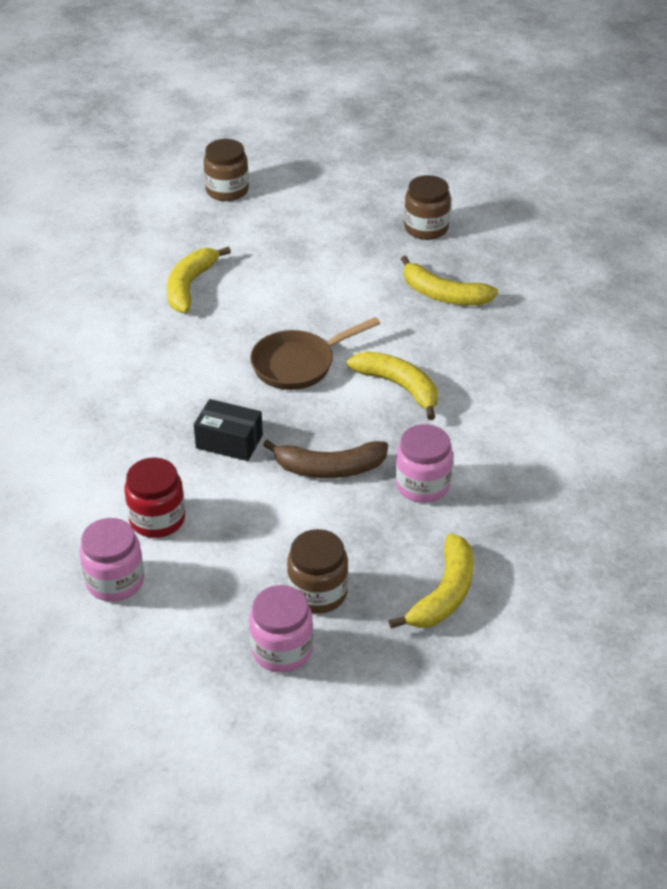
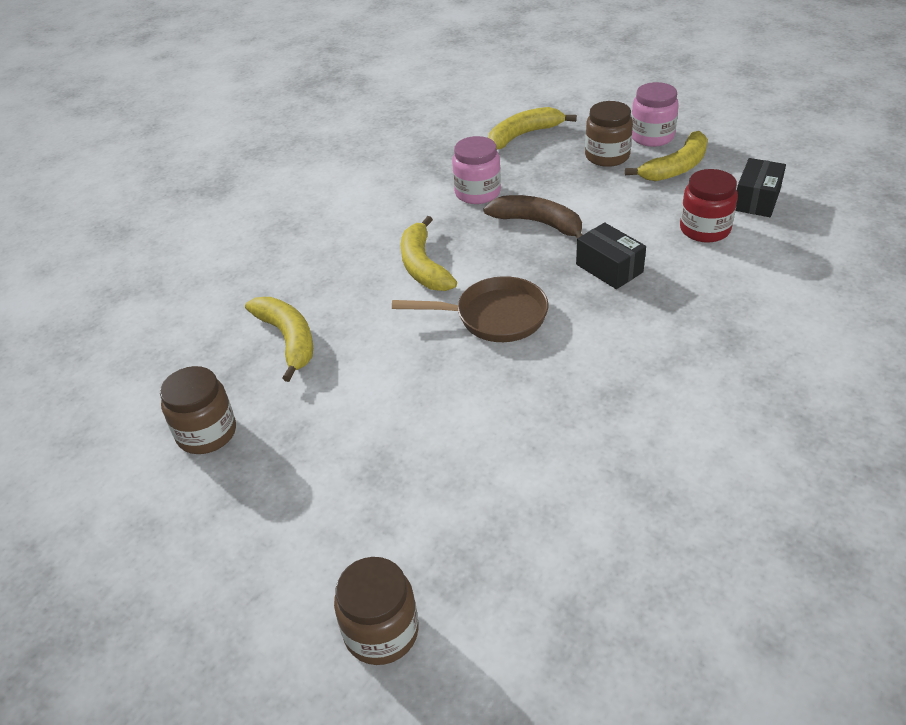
camera: 145 degrees left, 0 degrees up
(115, 581) = (756, 200): pink jar -> black box
(190, 286) = (547, 460): yellow banana -> yellow banana (676, 167)

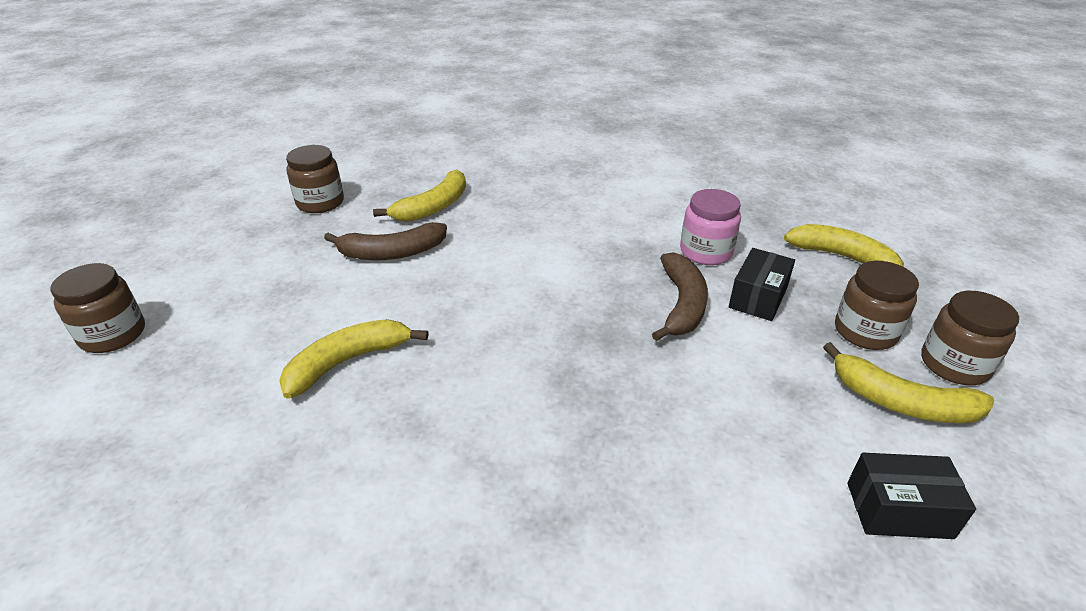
camera: 65 degrees right, 5 degrees down
(358, 381) = (392, 253): none -> brown banana
(423, 266) = (563, 248): yellow banana -> yellow banana (347, 362)
(494, 317) = (507, 308): brown pan -> none
(609, 268) = (633, 377): black box -> black box (758, 297)
(652, 137) = (954, 365): pink jar -> brown jar
(705, 229) = (775, 456): red jar -> none

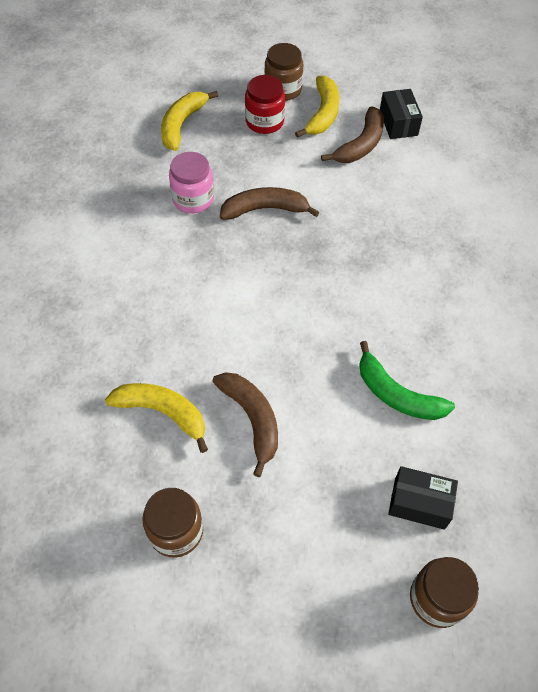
camera: 105 degrees left, 20 degrees up
(347, 362) = (397, 394): yellow banana -> green banana
(758, 297) = (244, 170): black box -> black box (419, 503)
(825, 435) = (361, 144): none -> brown banana
(865, 331) = (264, 122): brown jar -> red jar

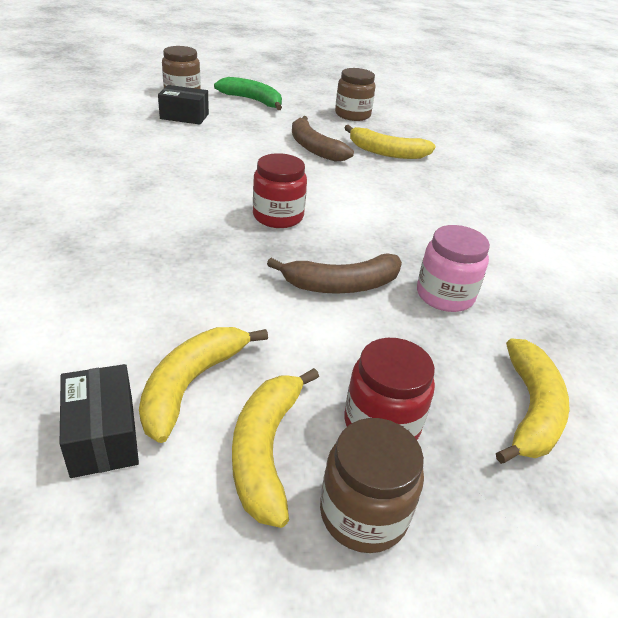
camera: 170 degrees right, 20 degrees down
(305, 286) = (278, 216): none -> red jar
(361, 144) = (191, 384): brown banana -> yellow banana
(397, 394) = (189, 155): green banana -> green banana (252, 100)

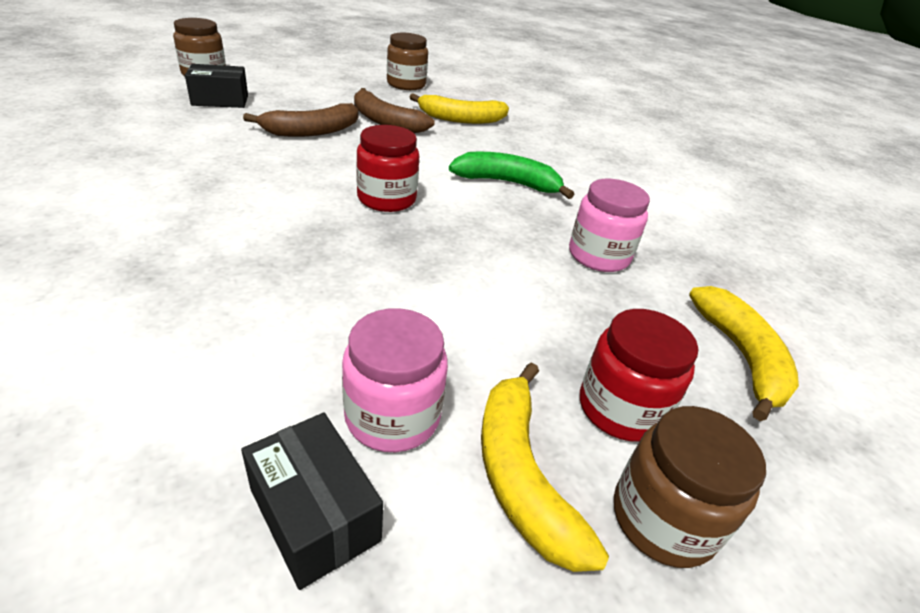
camera: 20 degrees left, 0 degrees up
(191, 384) = (392, 416): yellow banana -> pink jar
(252, 100) = (291, 77): green banana -> green banana (507, 183)
(342, 285) = (495, 263): brown banana -> brown banana (312, 131)

